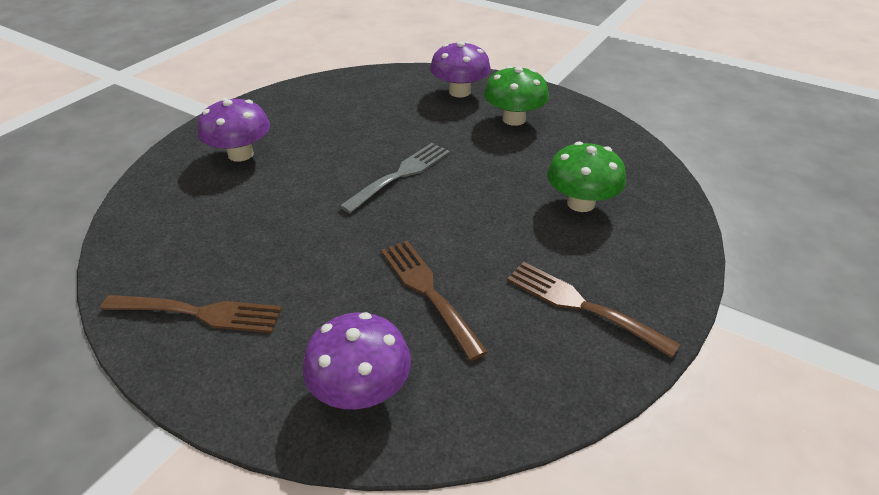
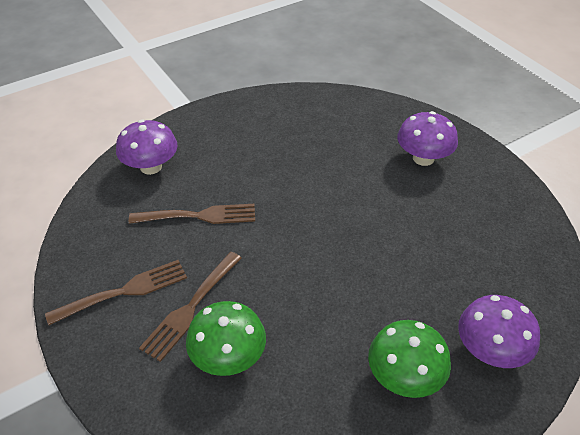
camera: 115 degrees right, 5 degrees up
(199, 313) = (254, 120): brown fork -> brown fork (191, 308)
(401, 175) = (343, 244): grey fork -> none

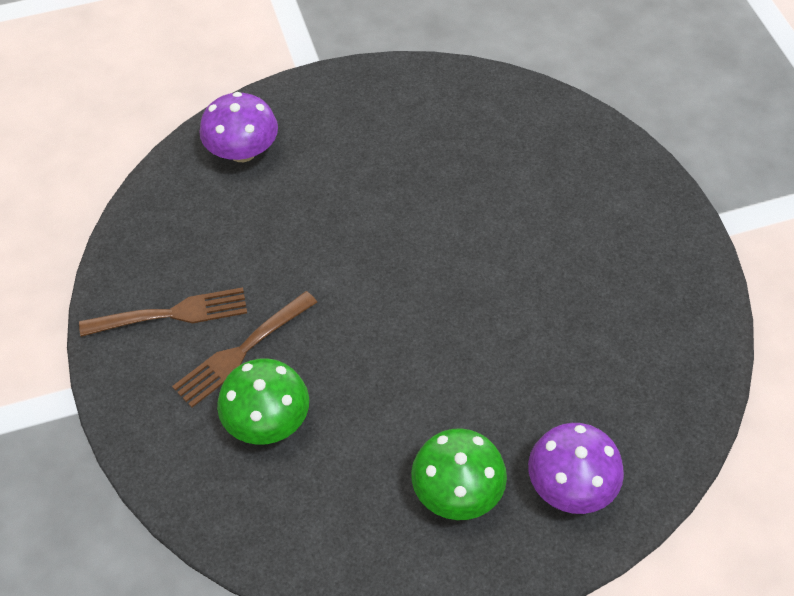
camera: 15 degrees right, 10 degrees up
(199, 216) = (283, 234): brown fork -> none
(423, 158) = (596, 211): purple mushroom -> none

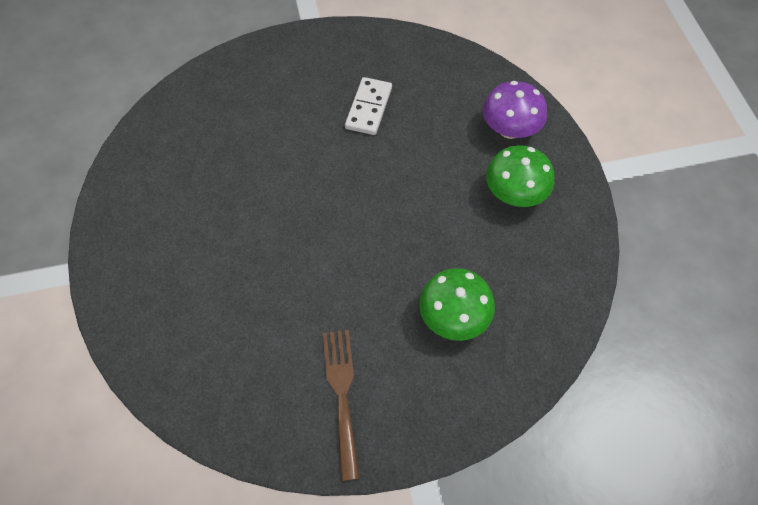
camera: 85 degrees left, 5 degrees up
(241, 351) = (387, 335): brown fork -> none
(242, 151) = (165, 331): purple mushroom -> none
(574, 306) = (369, 108): none -> white domino

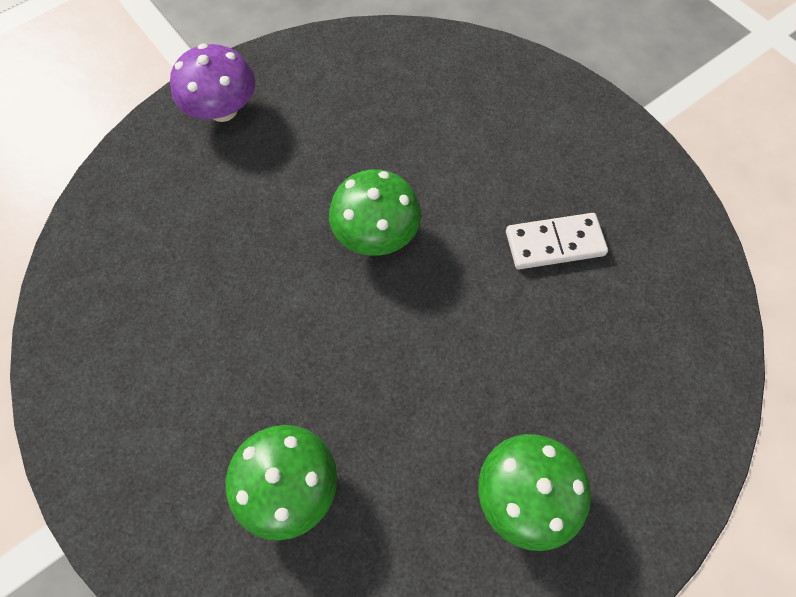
camera: 65 degrees right, 5 degrees up
(303, 201) = (376, 234): none -> green mushroom
(342, 394) = (138, 392): brown fork -> none
(509, 129) = (634, 443): purple mushroom -> purple mushroom (223, 110)

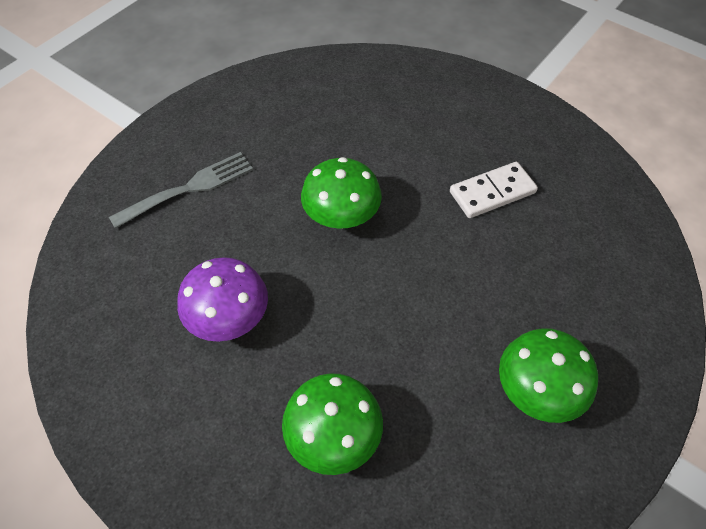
camera: 15 degrees left, 10 degrees down
(223, 110) = (174, 147): purple mushroom -> purple mushroom (229, 319)
(224, 162) = (189, 188): none -> grey fork

